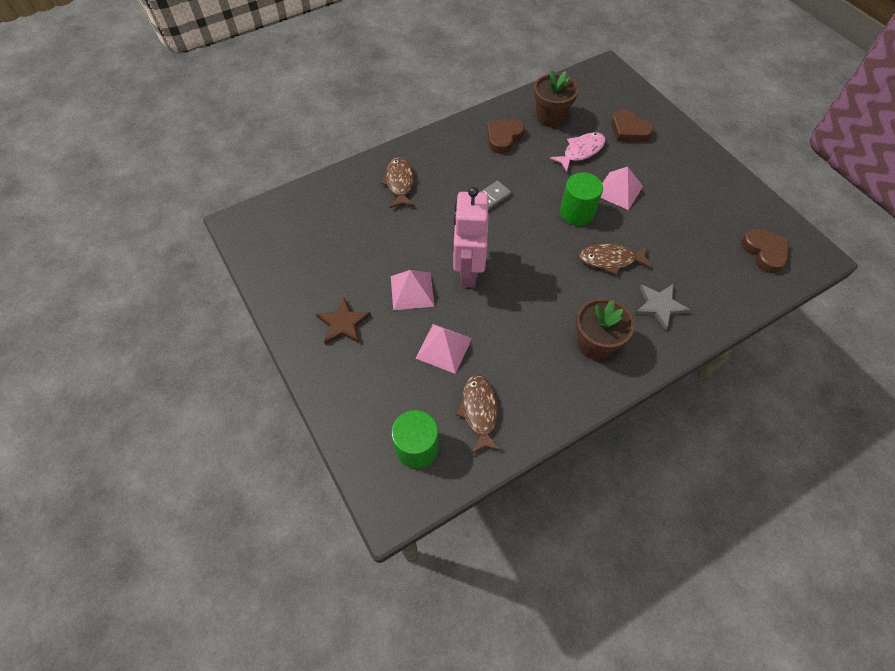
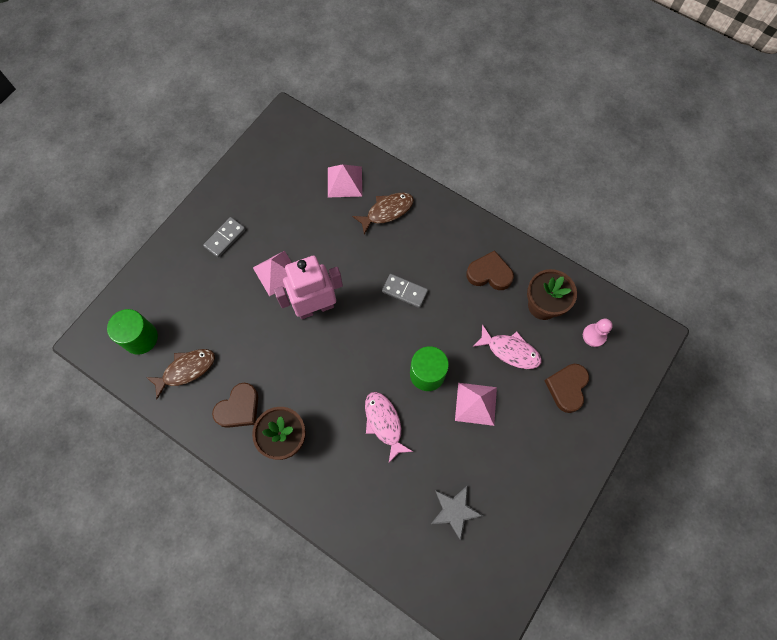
camera: 65 degrees right, 10 degrees up
(343, 323) = (225, 238): brown star -> grey domino
(444, 348) = (232, 320): pink pyramid -> pink pyramid (344, 181)
(591, 99) = (594, 335): none -> pink pawn
(610, 260) = (384, 423): brown fish -> pink fish
(659, 306) = (350, 484): grey star -> grey star (454, 511)
(764, 252) = (464, 571): brown heart -> brown heart (239, 408)

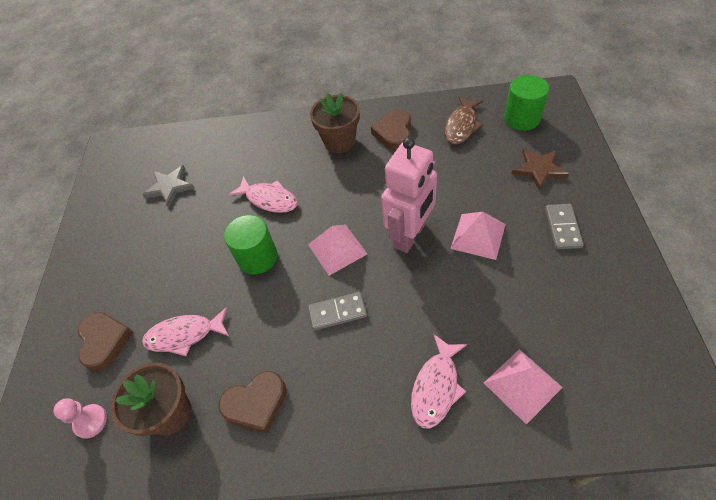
camera: 150 degrees right, 15 degrees down
(185, 287) = (539, 169): none -> brown star
(387, 211) = (436, 387): brown fish -> pink fish
(476, 404) = (194, 266): pink pyramid -> pink pyramid (337, 249)

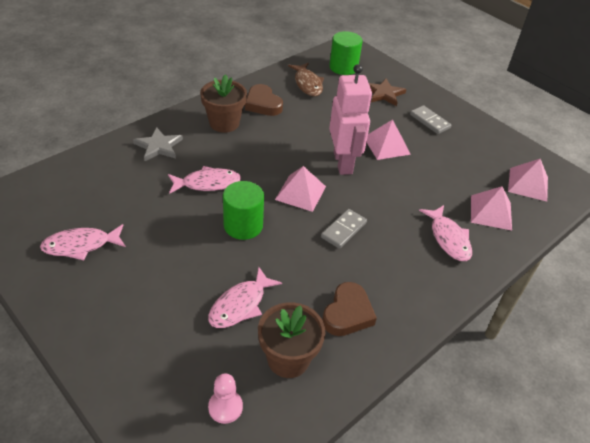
camera: 50 degrees left, 10 degrees down
(105, 342) = (170, 349): brown heart -> none
(134, 212) = (81, 245): none -> pink fish
(170, 187) = (97, 211): grey star -> grey star (158, 146)
(615, 376) = (528, 184): none -> pink pyramid

